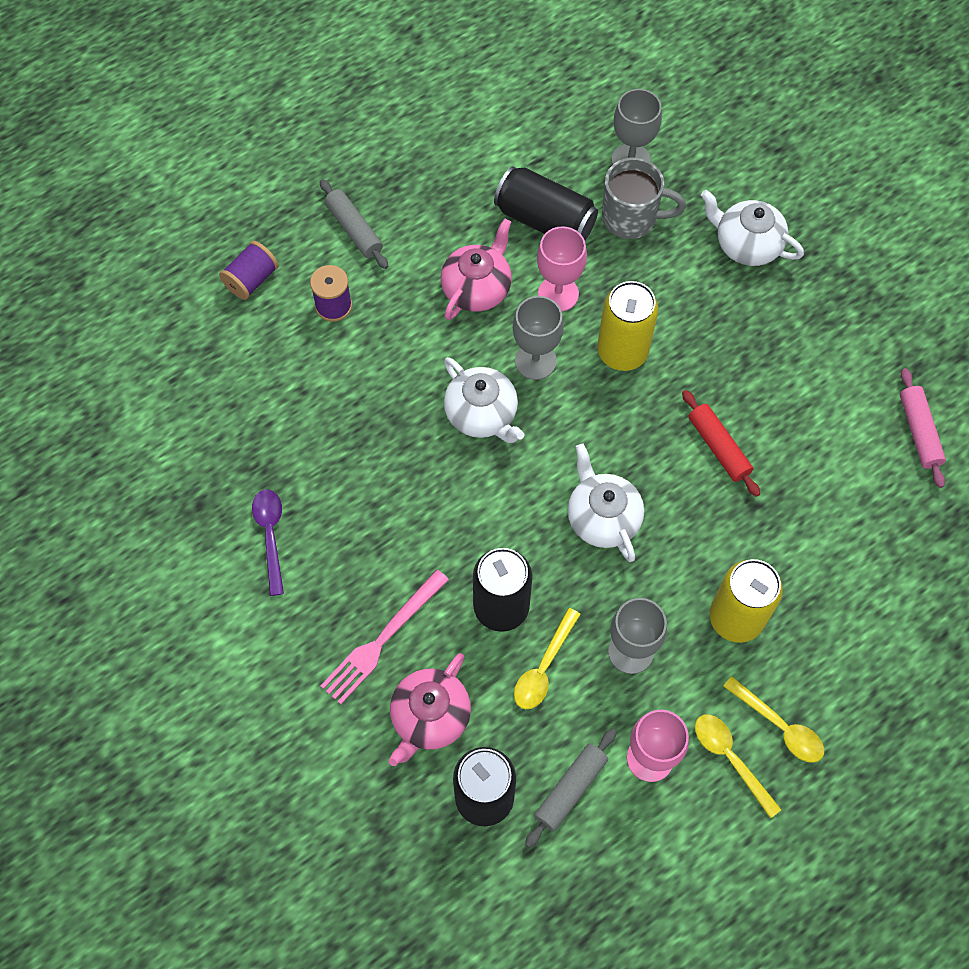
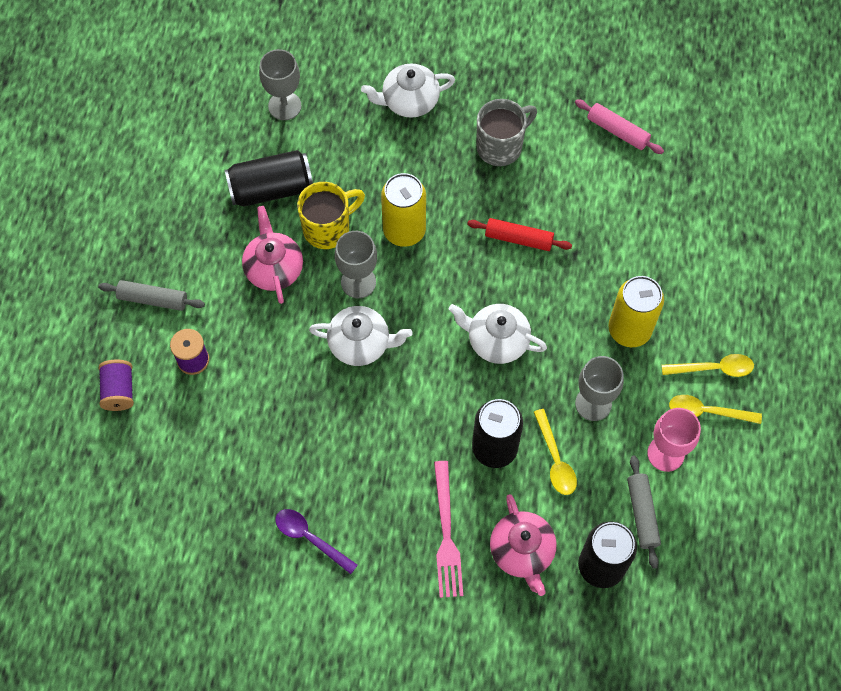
camera: 45 degrees left, 0 degrees up
(558, 294) = (328, 228): pink goblet -> yellow mug
(631, 218) = (323, 143): grey mug -> grey mug (501, 146)

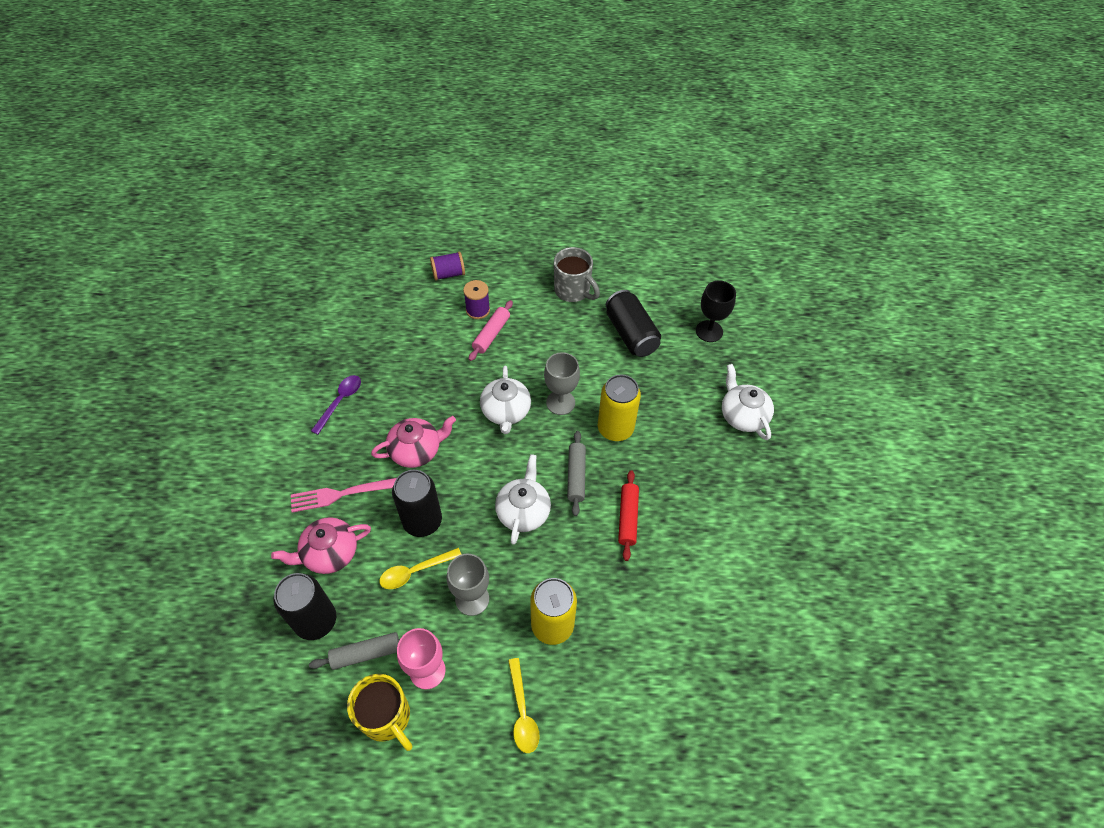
camera: 80 degrees right, 10 degrees down
(153, 299) = (522, 280): grey rolling pin -> grey rolling pin (576, 476)
(274, 268) = (562, 346): pink teapot -> pink teapot (416, 450)
(284, 106) = (709, 331): grey goblet -> black goblet
(328, 228) = (605, 375): yellow mug -> yellow mug (386, 717)
(501, 146) = (719, 492): grey mug -> grey mug (573, 291)
(617, 131) = (768, 594): pink rolling pin -> pink rolling pin (491, 334)
(707, 412) = (474, 709): yellow spoon -> none

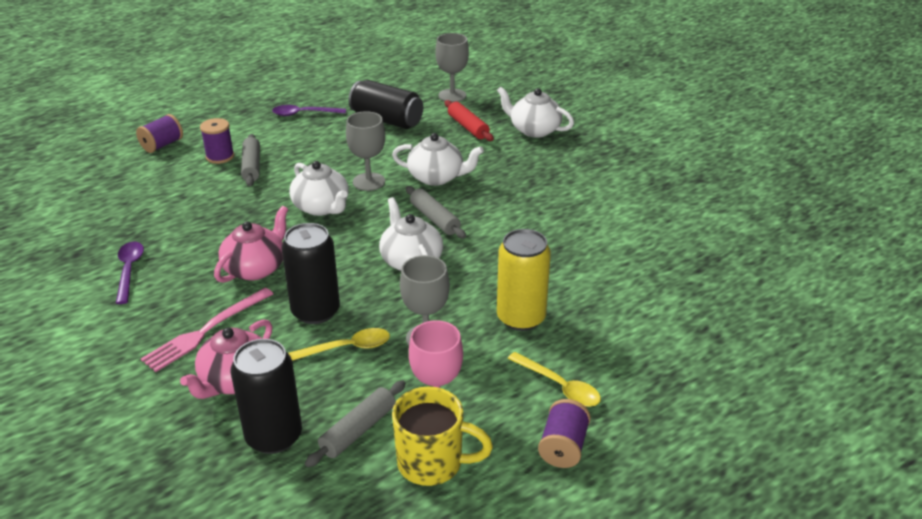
camera: 35 degrees left, 20 degrees down
(415, 571) = (346, 348): yellow spoon -> yellow spoon turned 135 degrees counterclockwise
(477, 769) = (563, 447): none -> purple spool
(491, 334) = (252, 166): pink rolling pin -> grey rolling pin
(573, 291) = (304, 114): grey mug -> purple spoon
(615, 428) = (437, 177): yellow can -> white teapot
(628, 518) = (509, 224): red rolling pin -> red rolling pin (468, 127)
(709, 331) = (452, 95): black goblet -> grey goblet

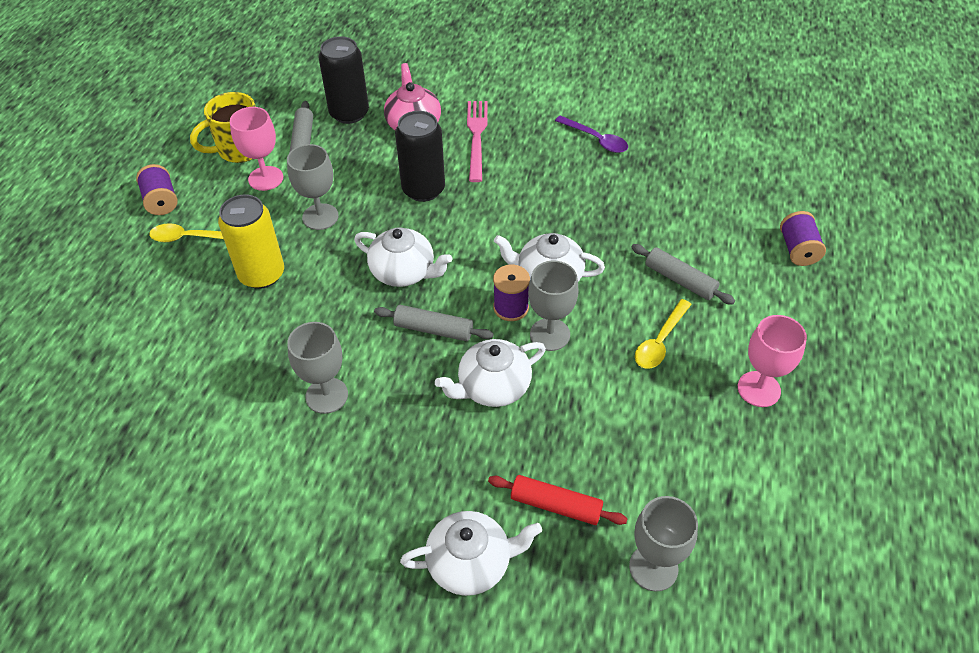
camera: 140 degrees right, 15 degrees up
(220, 156) = (726, 272): purple spool -> purple spool (511, 308)
(256, 268) = (513, 193): pink teapot -> none
(304, 114) = (759, 389): purple spoon -> pink goblet
(346, 348) = (369, 179): yellow spoon -> yellow spoon (660, 341)
(387, 120) = (661, 447): black can -> none
(543, 221) = (326, 395): none -> grey goblet

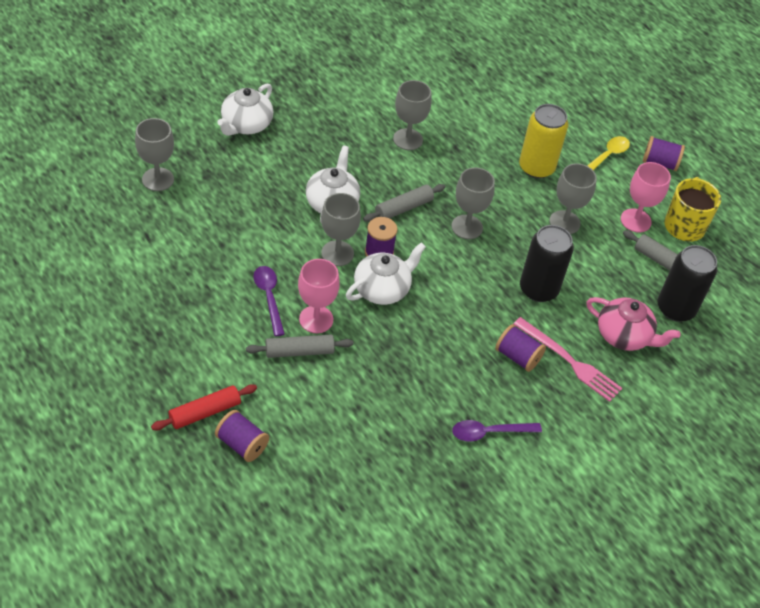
camera: 125 degrees right, 0 degrees up
(404, 272) = (467, 227): white teapot -> grey goblet
(509, 163) = (517, 356): none -> purple spool
(556, 505) = (233, 172): red rolling pin -> red rolling pin (205, 412)
(660, 341) = (269, 297): yellow spoon -> purple spoon
(759, 389) = (181, 311): pink goblet -> pink goblet (316, 319)

